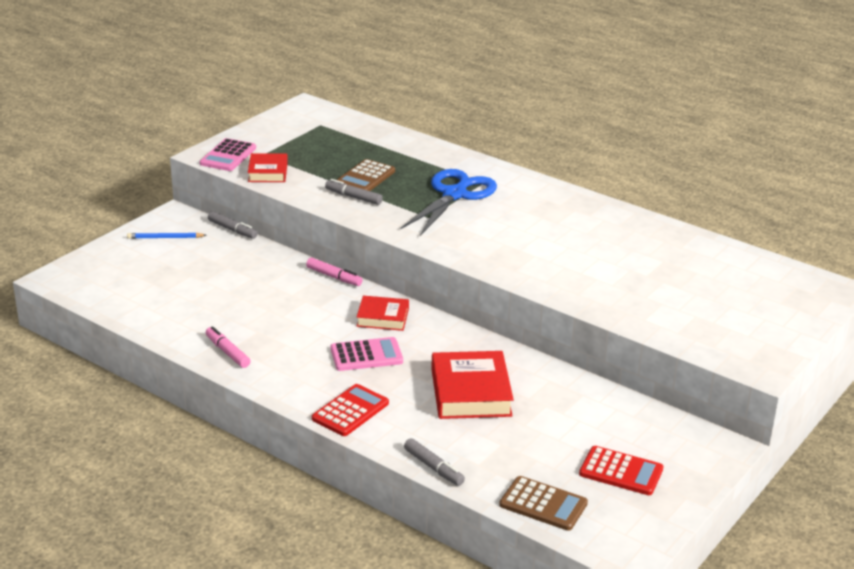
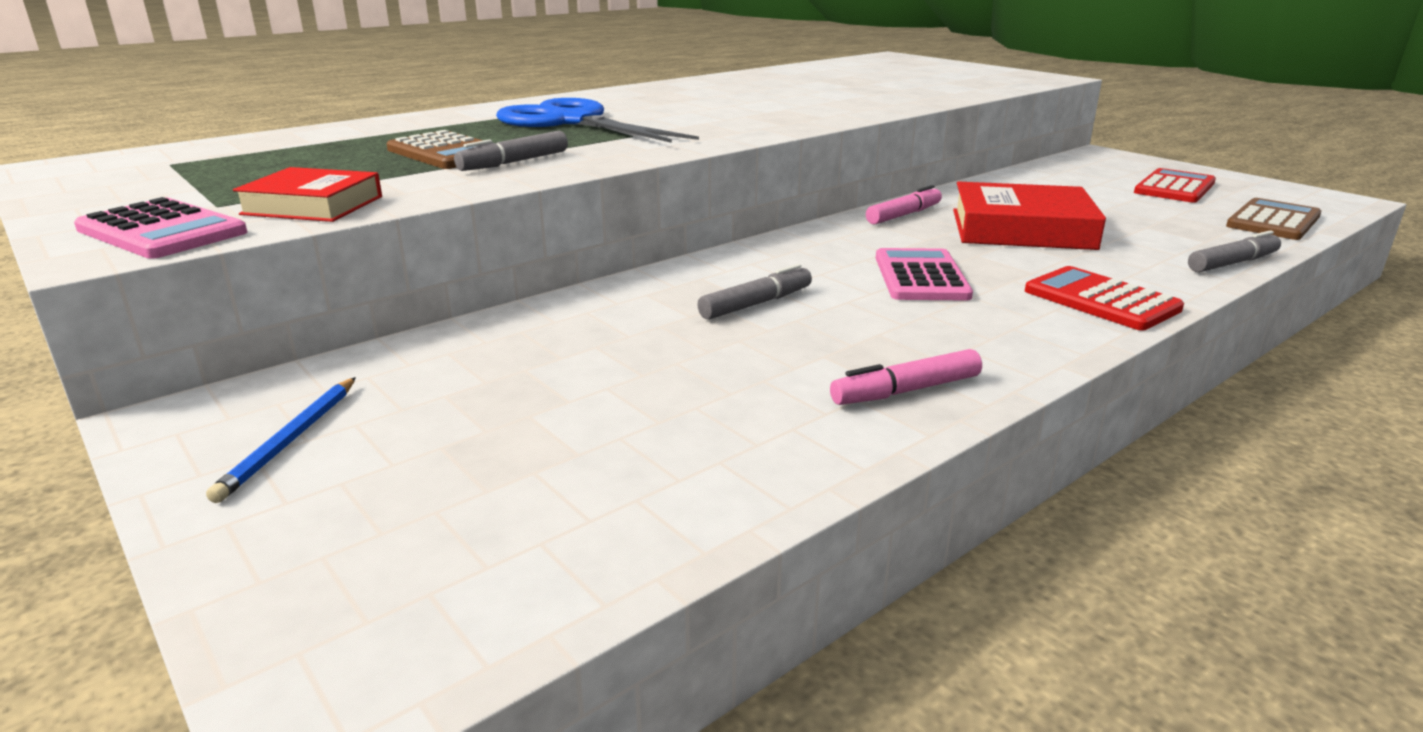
camera: 75 degrees left, 5 degrees down
(232, 230) = (356, 353): grey marker -> grey marker (756, 304)
(334, 277) = (644, 279): pink marker -> pink marker (903, 215)
(383, 317) = (801, 258): red book -> none

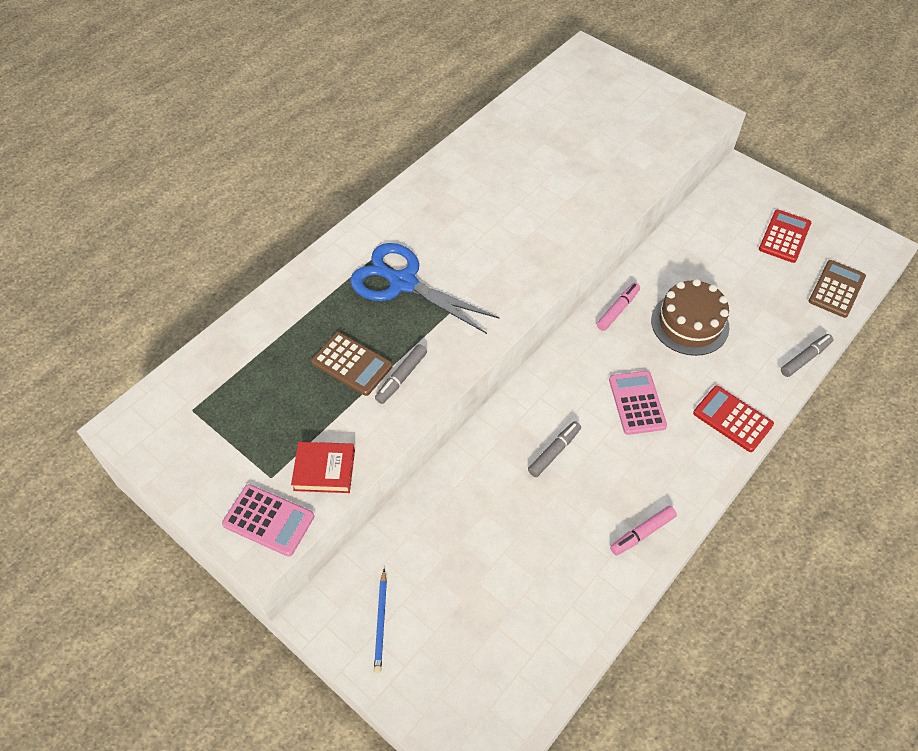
camera: 10 degrees left, 30 degrees up
(1021, 229) = (689, 323): red book -> brown cake

